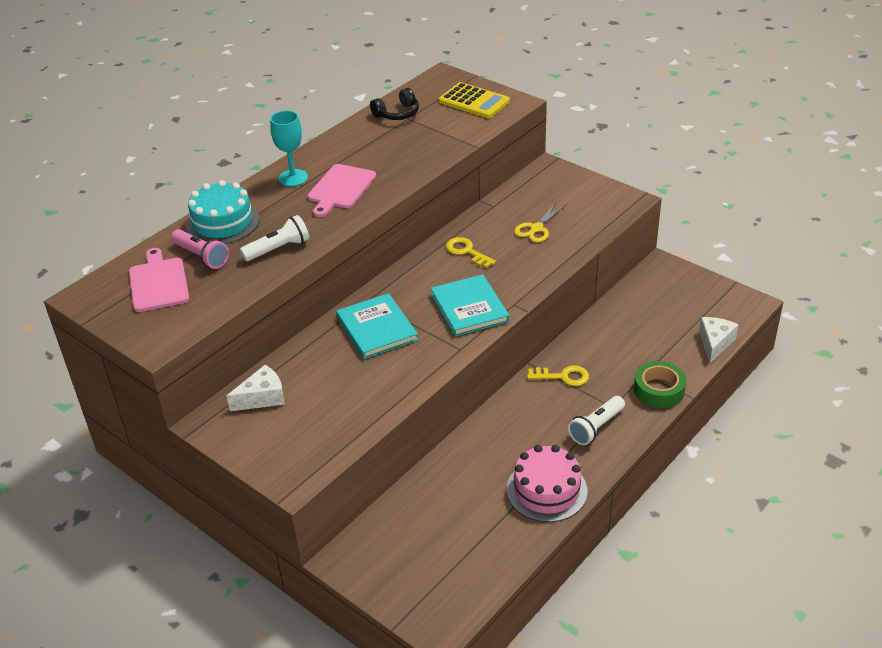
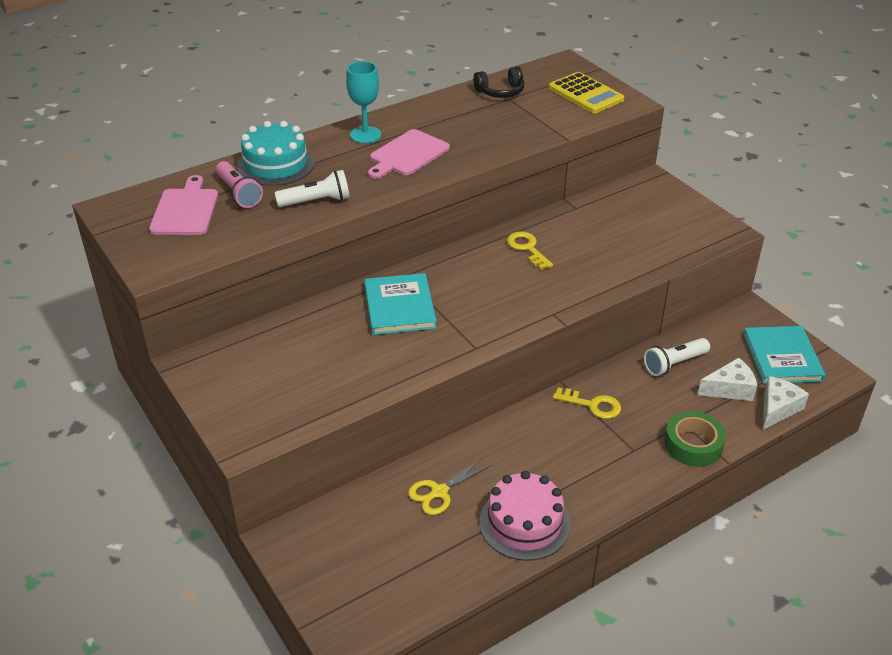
camera: 15 degrees right, 0 degrees up
(262, 397) = (254, 350): white cheese -> white cheese (730, 389)
(469, 308) = (504, 307): turquoise book -> turquoise book (782, 357)
(536, 229) = (611, 240): yellow scissors -> yellow scissors (439, 492)
(596, 427) = (606, 469): white flashlight -> white flashlight (674, 364)

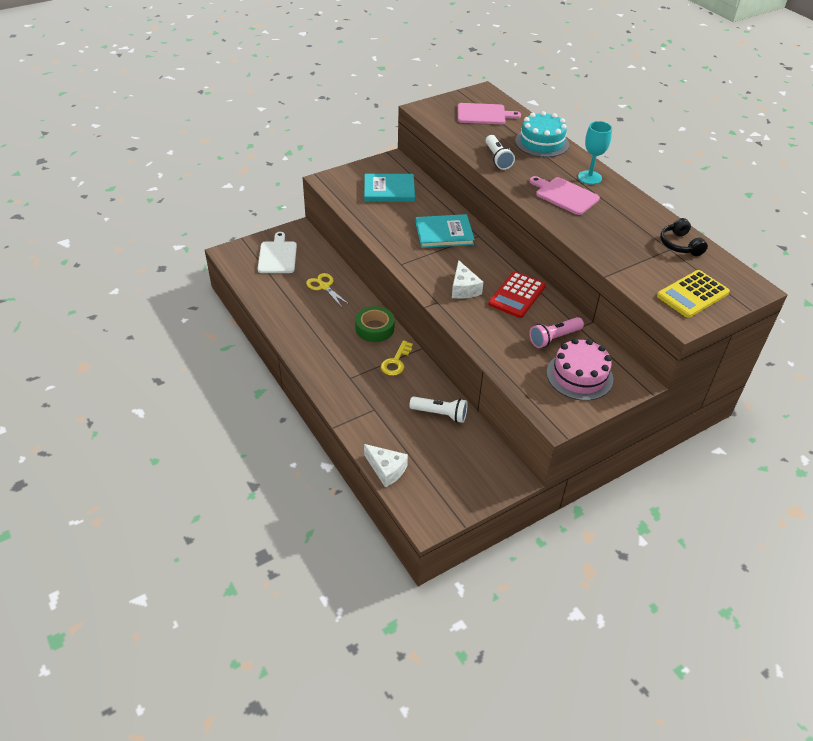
camera: 90 degrees right, 5 degrees up
(239, 193) = (504, 131): pink flashlight -> pink flashlight (554, 338)
(358, 563) = (277, 256): none -> white cutting board
(524, 523) = (294, 320): pink cake -> pink cake (579, 376)
(527, 248) = (517, 295): yellow key -> red calculator
(674, 364) = (440, 414): white flashlight -> white flashlight turned 135 degrees clockwise
(693, 445) = (352, 410): green tape -> green tape (374, 328)
(730, 389) = (410, 443): white cheese -> white cheese (464, 289)
(782, 357) = (449, 487): turquoise book -> turquoise book (389, 190)

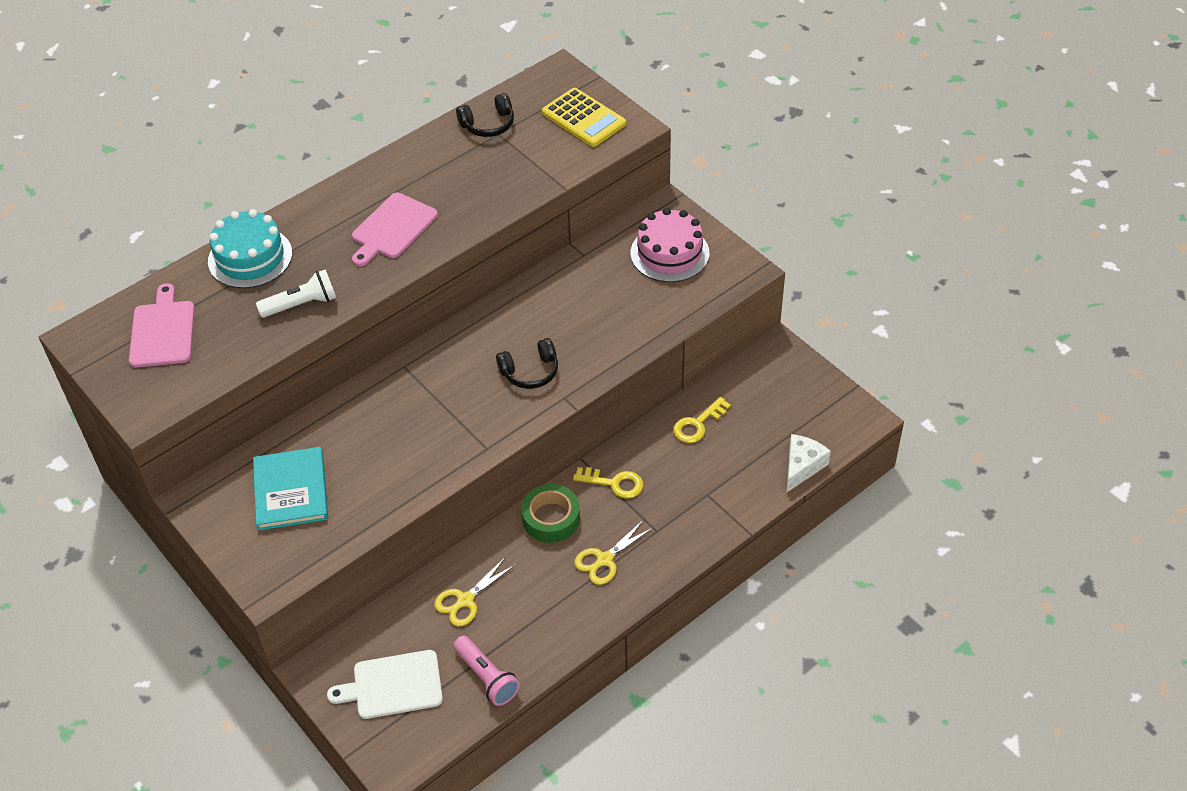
camera: 95 degrees left, 5 degrees up
(334, 349) = (604, 560): none -> yellow scissors
(440, 414) = (697, 424): white flashlight -> yellow key
(444, 233) = (403, 406): turquoise book -> none
(464, 289) = (530, 372): white cheese -> black headphones
(517, 295) = (533, 316): red calculator -> none
(554, 338) = (609, 277): pink flashlight -> pink flashlight (487, 677)
(589, 177) = (343, 204): turquoise goblet -> none

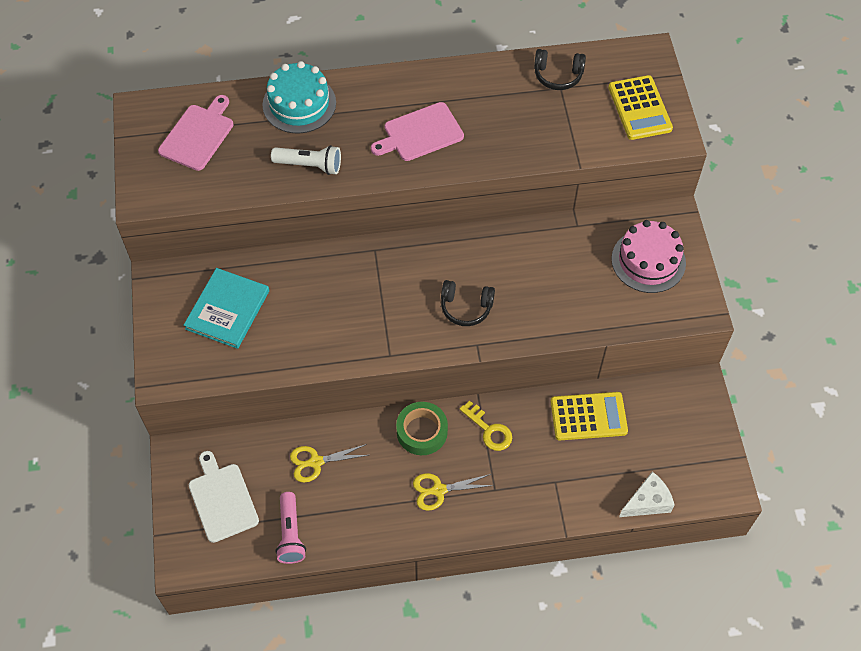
camera: 30 degrees right, 10 degrees up
(393, 685) = (222, 499): white cutting board -> white cutting board turned 45 degrees clockwise
(697, 424) = (588, 416): yellow key -> yellow calculator

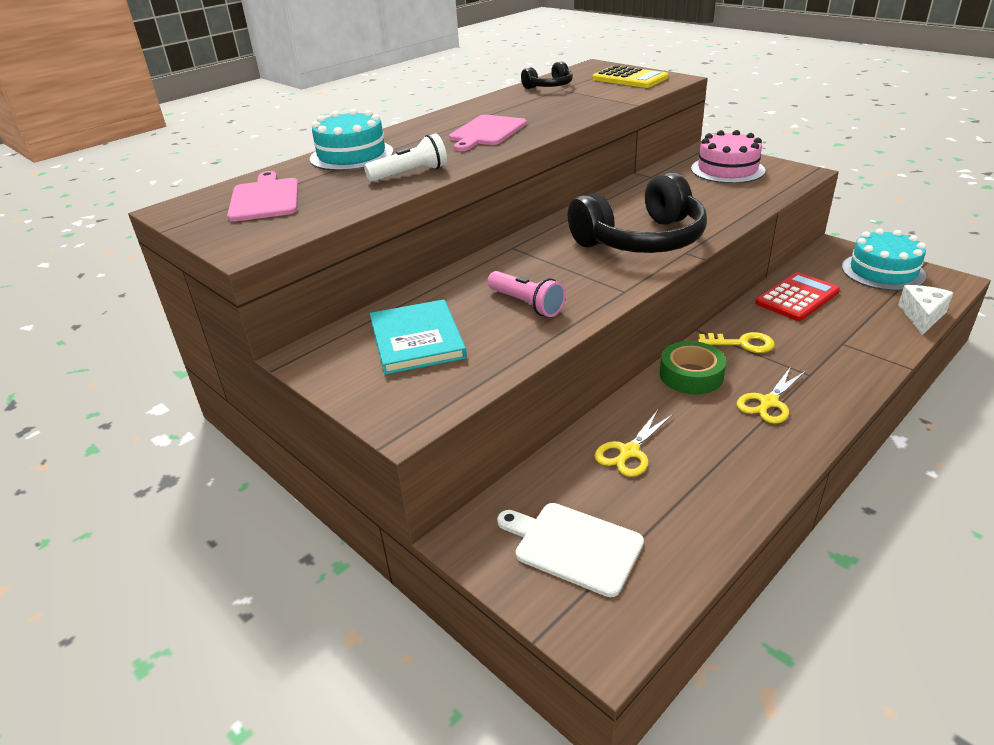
camera: 35 degrees left, 25 degrees down
(290, 534) = (690, 525): pink flashlight -> pink flashlight (527, 304)
(466, 307) = (641, 240): black headphones -> black headphones, size x2.09
(588, 416) = (797, 297): yellow calculator -> red calculator
(693, 440) = (883, 271): none -> turquoise cake

